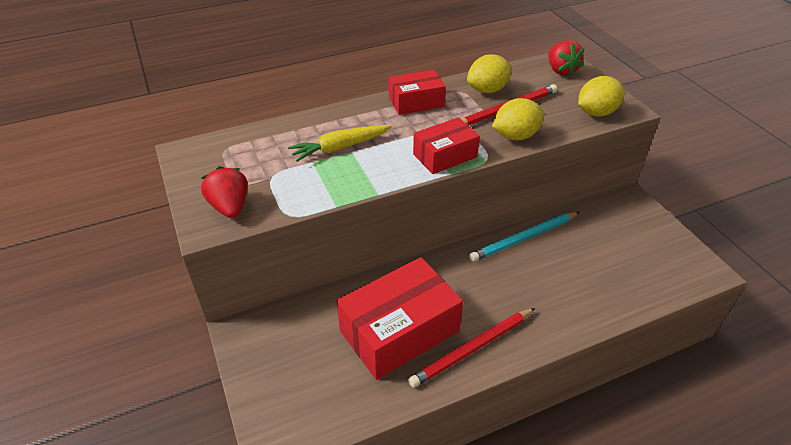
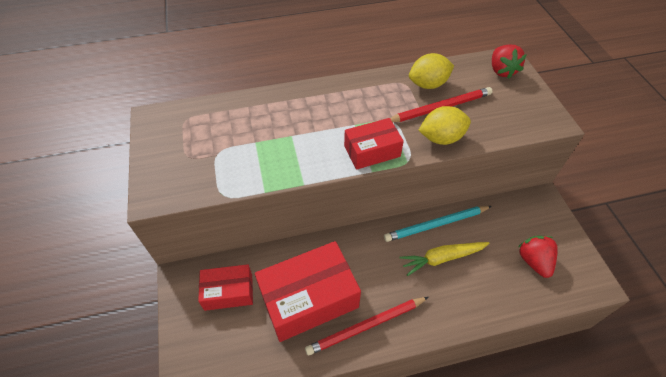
camera: 10 degrees right, 10 degrees up
(230, 207) = (176, 179): red strawberry -> red strawberry (533, 261)
(340, 147) = (283, 130): yellow carrot -> yellow carrot (442, 258)
(416, 102) = (360, 90): red box -> red box (228, 292)
(596, 113) = (523, 122): yellow lemon -> none

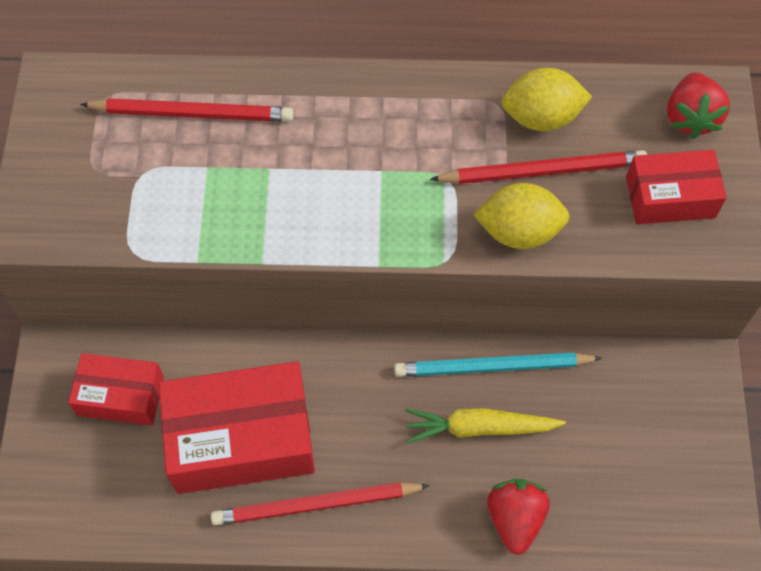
camera: 15 degrees right, 10 degrees up
(239, 118) = (192, 113): none -> red pencil
(372, 151) = (392, 229): red box -> red box (670, 197)
(533, 261) = (632, 472): red strawberry -> red strawberry (515, 519)

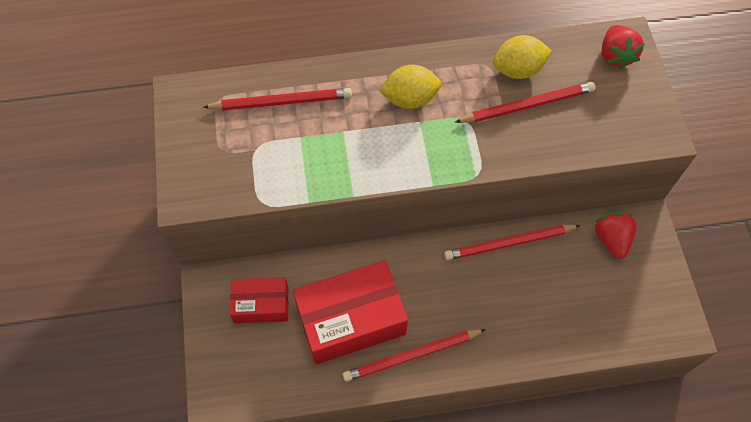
camera: 10 degrees left, 0 degrees up
(479, 428) = (509, 285): yellow carrot -> none
(492, 367) = (509, 243): turquoise pencil -> red pencil
(515, 519) = (546, 342): red strawberry -> red strawberry (611, 239)
(519, 231) = (521, 148): yellow lemon -> yellow lemon (410, 99)
(670, 197) = (614, 110): red box -> none

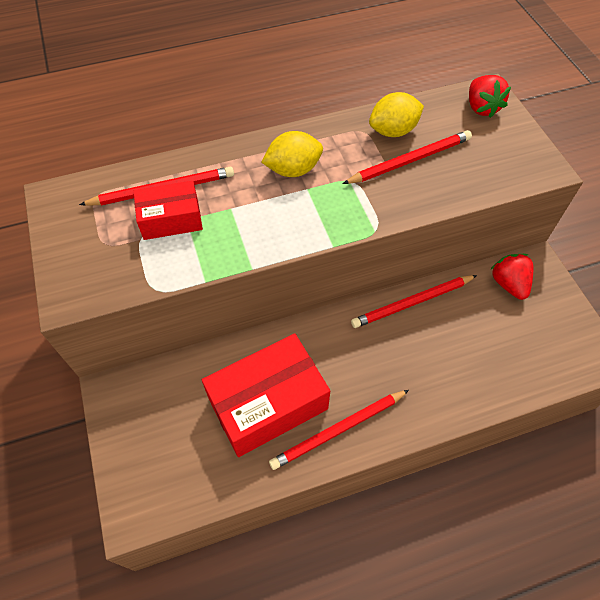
camera: 10 degrees left, 5 degrees down
(261, 304) = (170, 403): red box -> red box (171, 219)

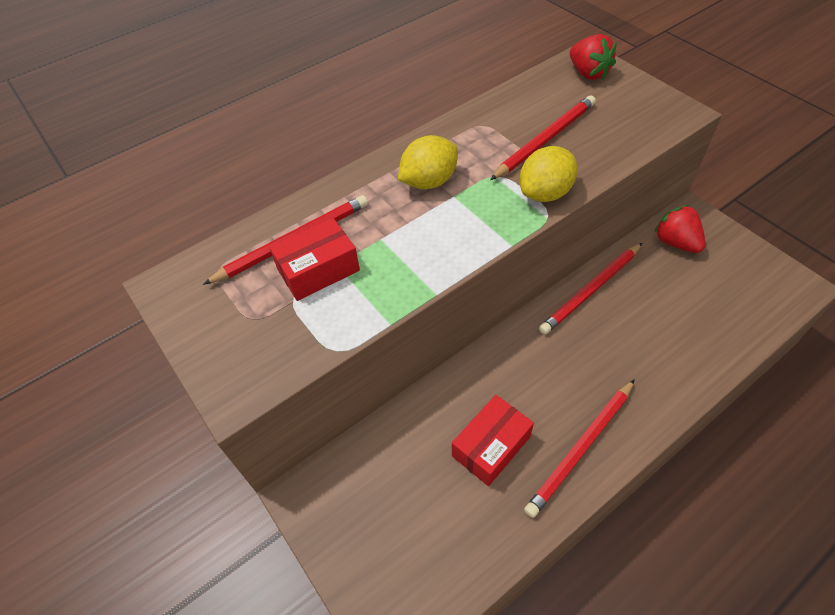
camera: 15 degrees left, 5 degrees down
(268, 403) = (491, 446): red box -> red box, size x0.57
(393, 131) = (513, 117): yellow lemon -> yellow lemon (545, 193)

